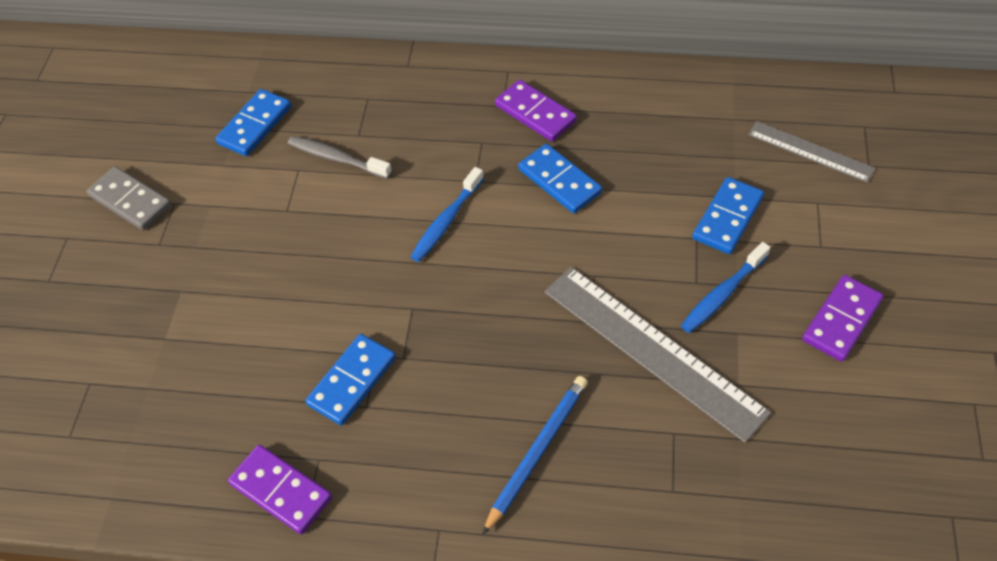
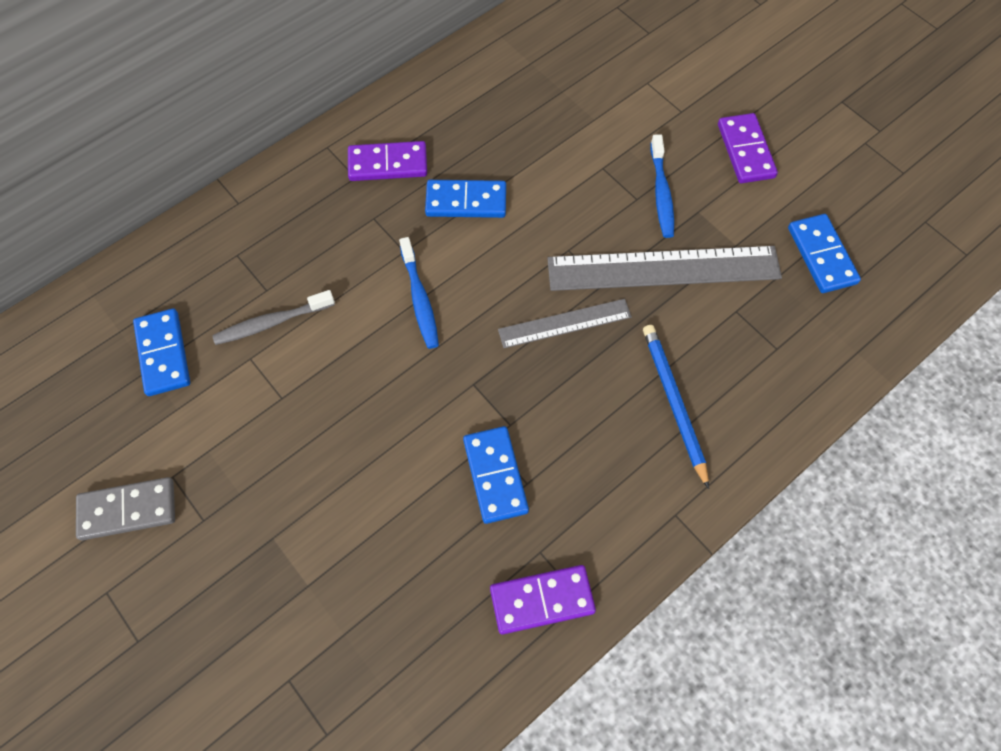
camera: 50 degrees left, 10 degrees up
(727, 218) = (606, 137): blue domino -> blue domino (821, 255)
(810, 151) = (604, 50): grey ruler -> grey ruler (565, 323)

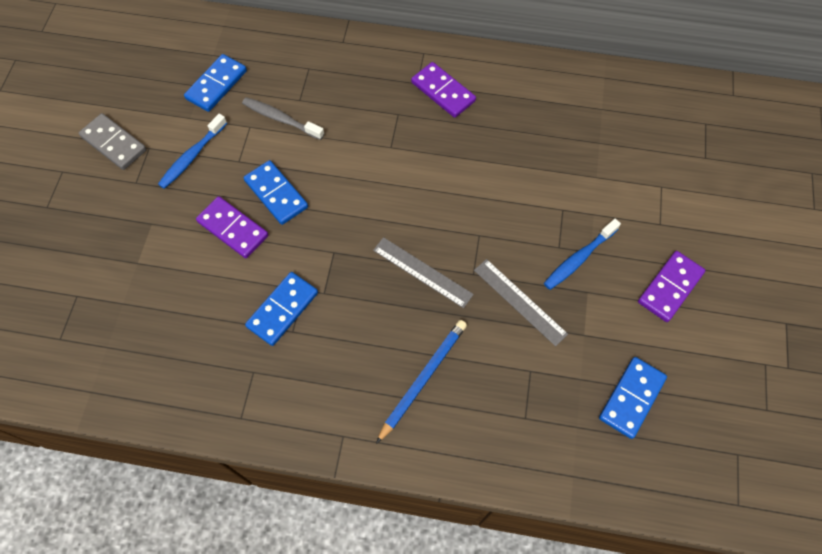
camera: 50 degrees right, 0 degrees up
(420, 299) = (365, 180): blue toothbrush -> blue toothbrush (192, 156)
(466, 201) = (458, 152): blue domino -> blue domino (276, 194)
(542, 600) = (222, 396): purple domino -> purple domino (233, 229)
(663, 268) = (520, 301): grey ruler -> grey ruler, size x0.56

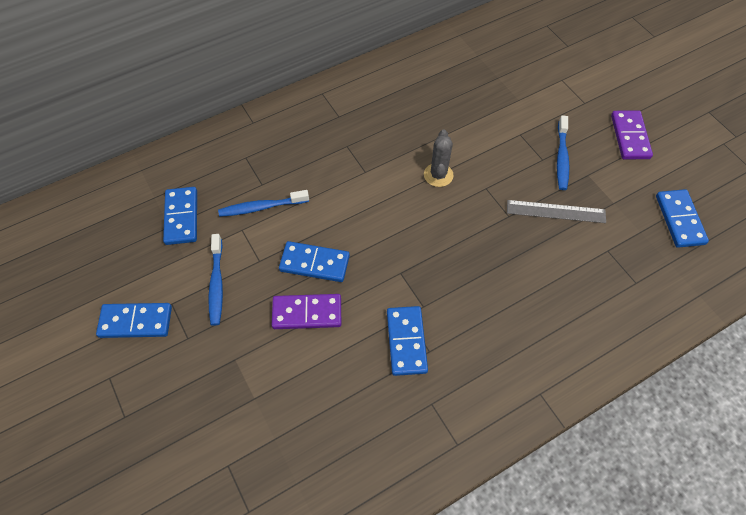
camera: 40 degrees left, 5 degrees down
(114, 143) = (136, 322): grey domino -> blue domino
(281, 119) = (261, 207): grey toothbrush -> blue toothbrush
(422, 272) = (475, 240): grey ruler -> none
(422, 379) = (550, 310): blue pencil -> none
(443, 92) = (363, 110): purple domino -> none
(449, 194) = (438, 175): none -> grey cactus

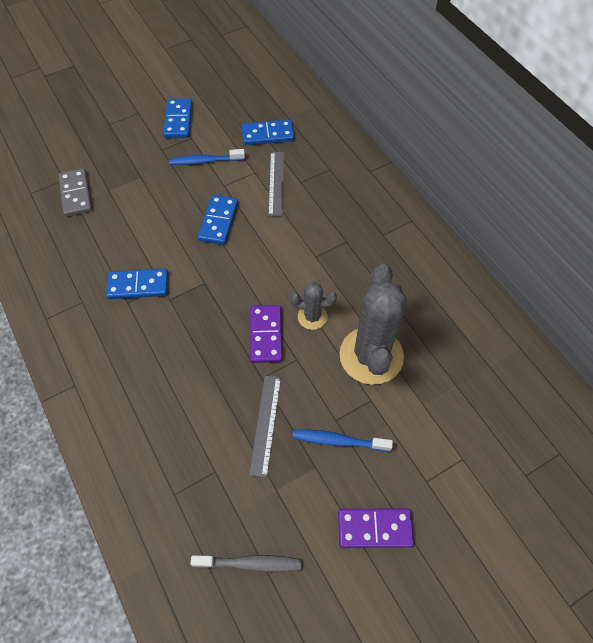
camera: 90 degrees right, 0 degrees up
(258, 441) = (76, 194): none -> grey domino
(261, 207) = (276, 183): blue toothbrush -> grey ruler
(307, 313) = (173, 218): purple domino -> purple domino (265, 335)
(476, 132) = (371, 355): none -> grey cactus
(679, 220) = (250, 563): blue domino -> grey toothbrush

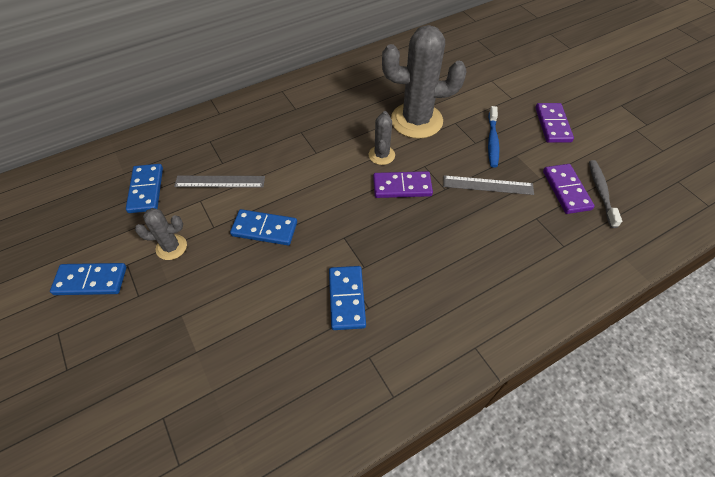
camera: 90 degrees left, 5 degrees down
(76, 194) = (195, 394): grey domino -> none
(204, 161) = (171, 247): blue toothbrush -> grey cactus
(255, 517) = (566, 190): none -> purple domino

